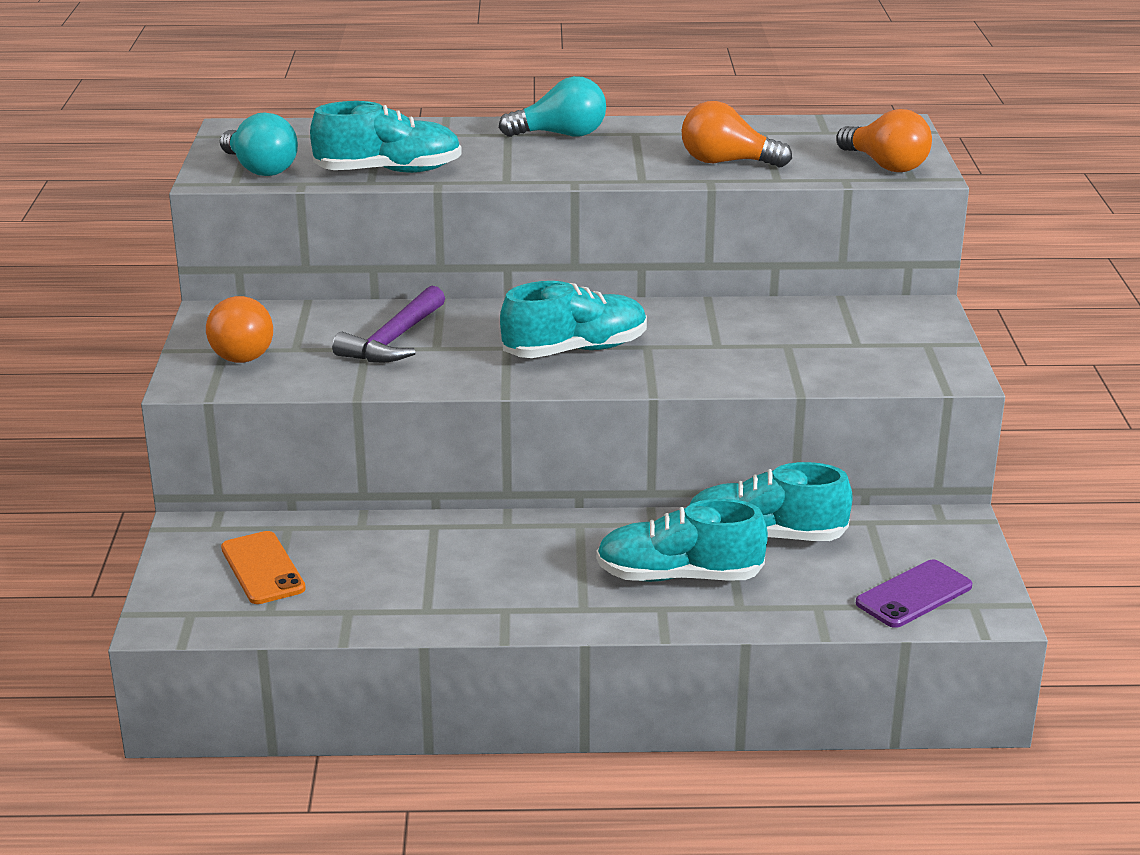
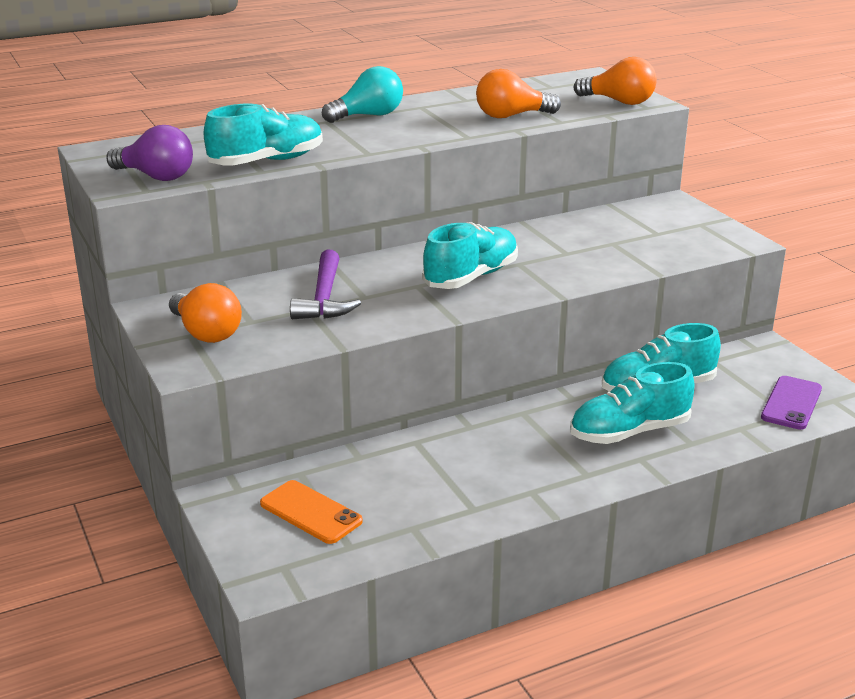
camera: 25 degrees left, 0 degrees up
(260, 169) = (156, 176): turquoise light bulb -> purple light bulb

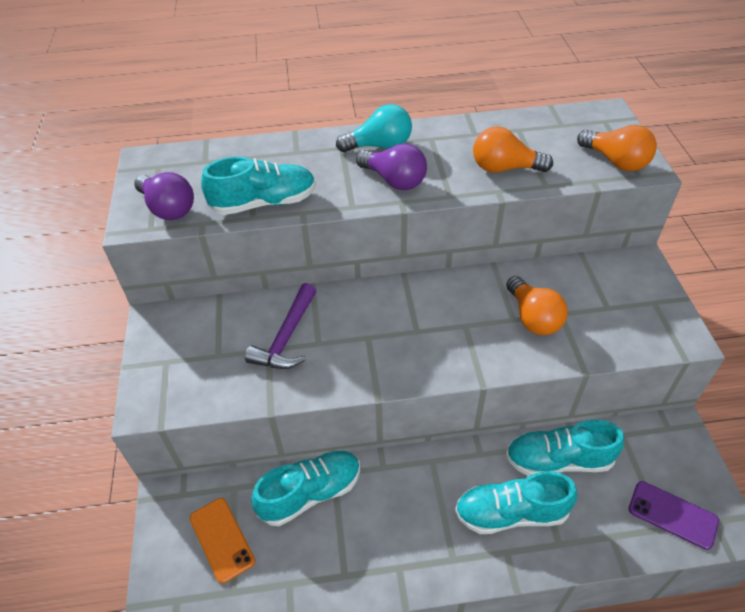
camera: 20 degrees right, 20 degrees up
(206, 333) = (178, 363): orange light bulb -> orange light bulb (533, 317)
(401, 134) = (394, 180): none -> purple light bulb
(471, 277) = (417, 336): turquoise shoe -> turquoise shoe (310, 493)
(791, 403) = (672, 515): purple phone -> purple phone turned 75 degrees clockwise

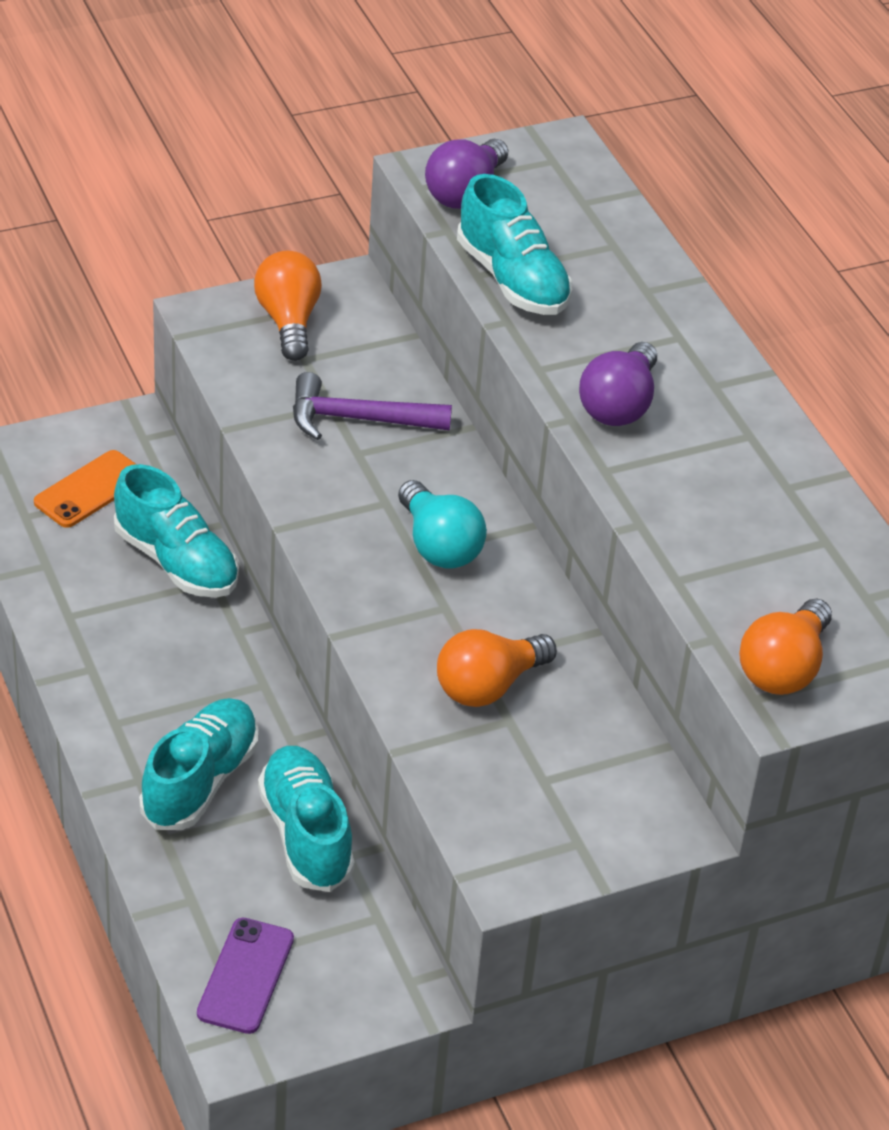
camera: 70 degrees right, 5 degrees down
(379, 146) = (703, 378): turquoise light bulb -> turquoise light bulb (439, 545)
(504, 168) = (704, 528): orange light bulb -> orange light bulb (288, 321)
(510, 513) = (200, 781): turquoise shoe -> turquoise shoe turned 45 degrees clockwise

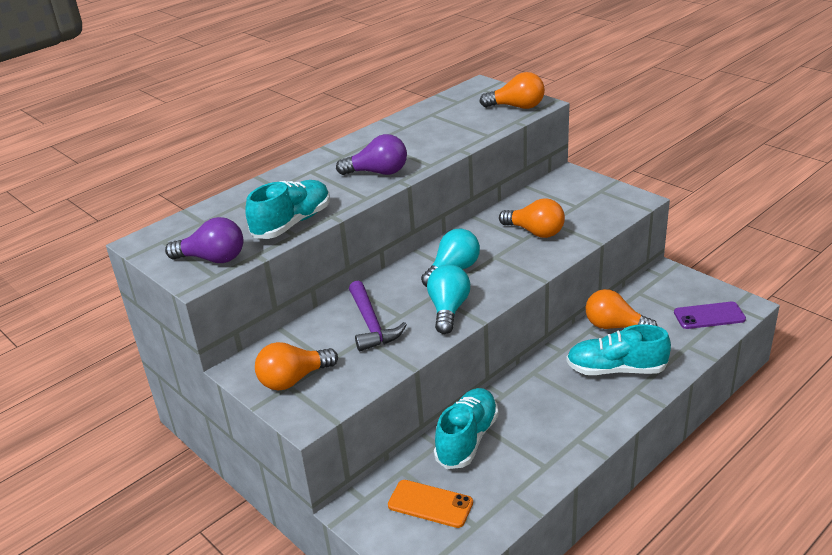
camera: 105 degrees left, 10 degrees down
(306, 834) = (614, 326): turquoise shoe -> orange light bulb
(335, 504) = (448, 310): none -> turquoise light bulb

